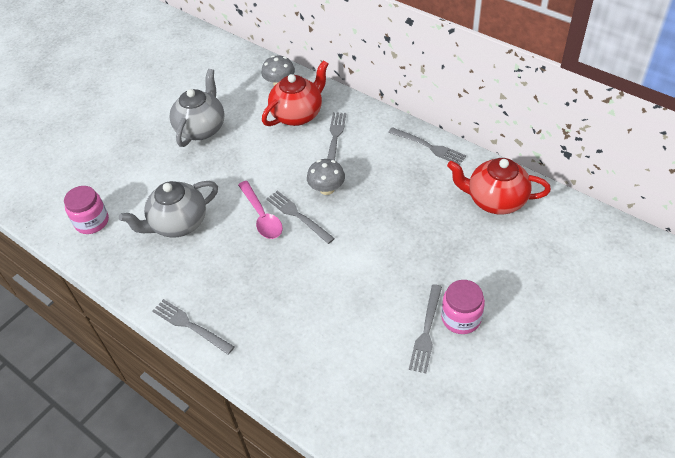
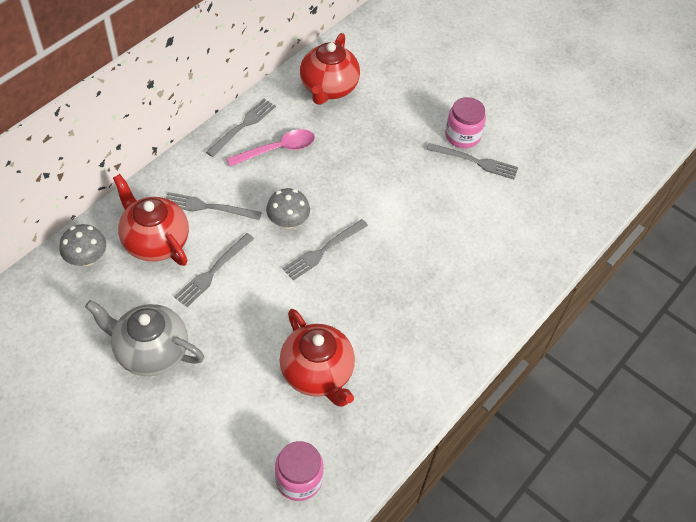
camera: 95 degrees left, 5 degrees up
(178, 224) = (317, 373): grey teapot -> red teapot
(190, 325) = (463, 355): grey fork -> grey fork (213, 271)
(262, 216) = (319, 285): pink spoon -> pink spoon (277, 149)

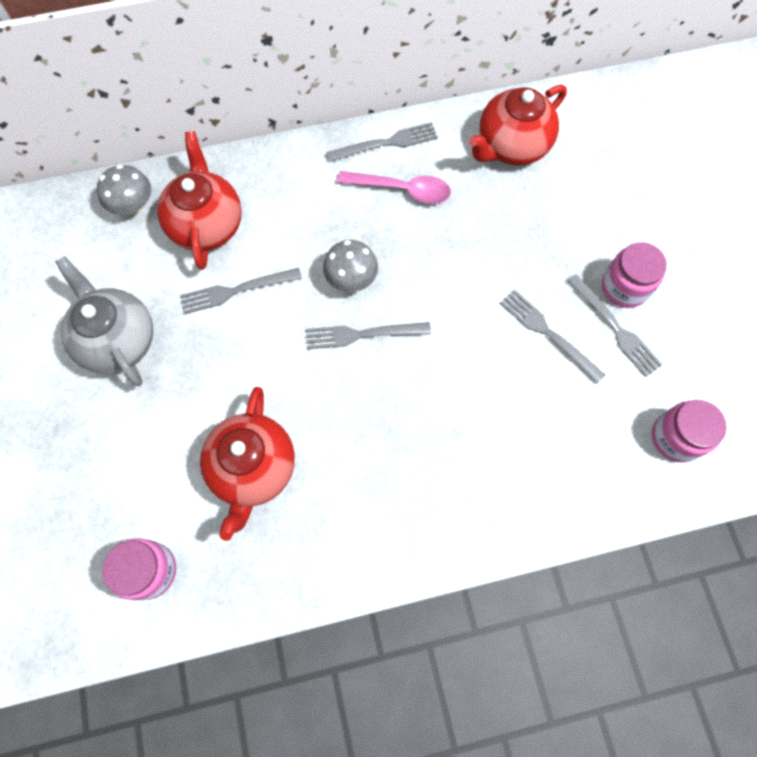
camera: 40 degrees right, 15 degrees up
(208, 207) = (284, 216): grey fork -> grey fork (548, 333)
(556, 203) = (676, 437): none -> pink jar

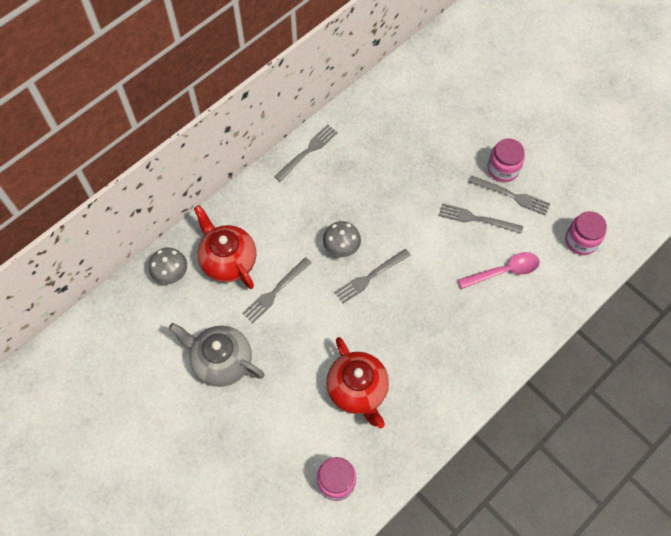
camera: 30 degrees left, 5 degrees down
(402, 190) = (336, 176): pink spoon -> pink spoon (504, 271)
(511, 146) = (386, 116): red teapot -> none

